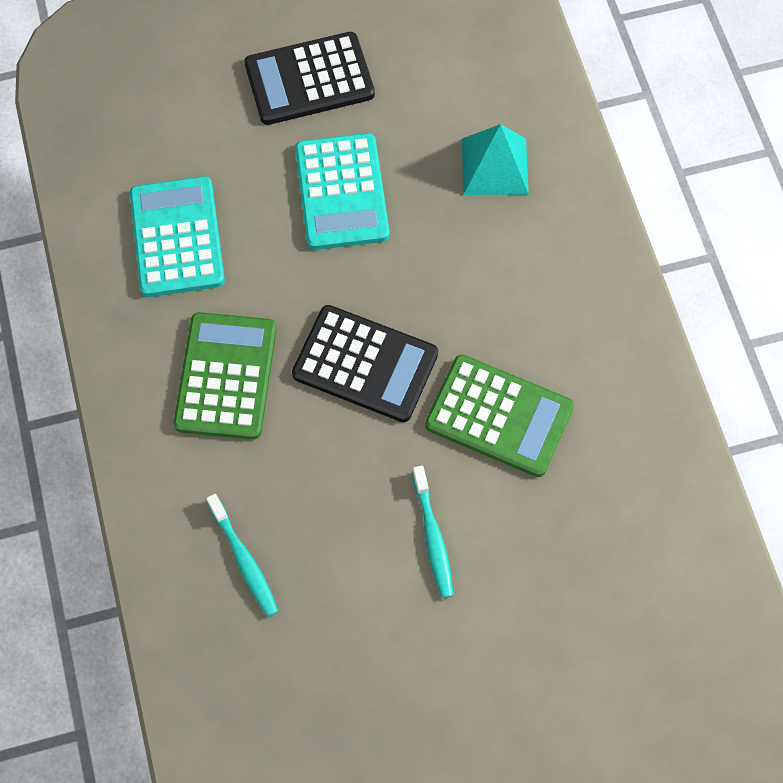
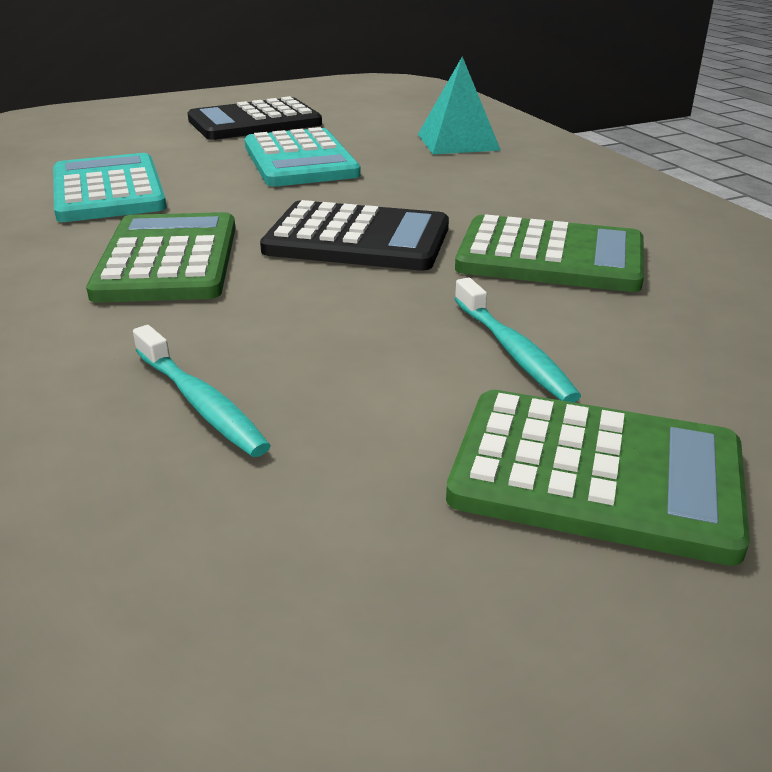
camera: 10 degrees left, 35 degrees down
(438, 658) = (596, 474): none -> green calculator

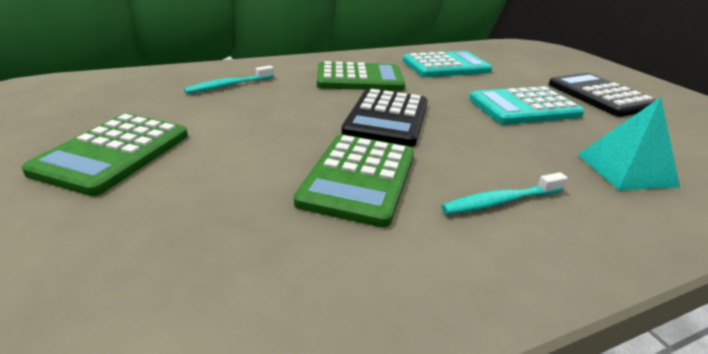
camera: 90 degrees right, 0 degrees up
(513, 351) = (233, 148): turquoise toothbrush -> turquoise toothbrush (500, 201)

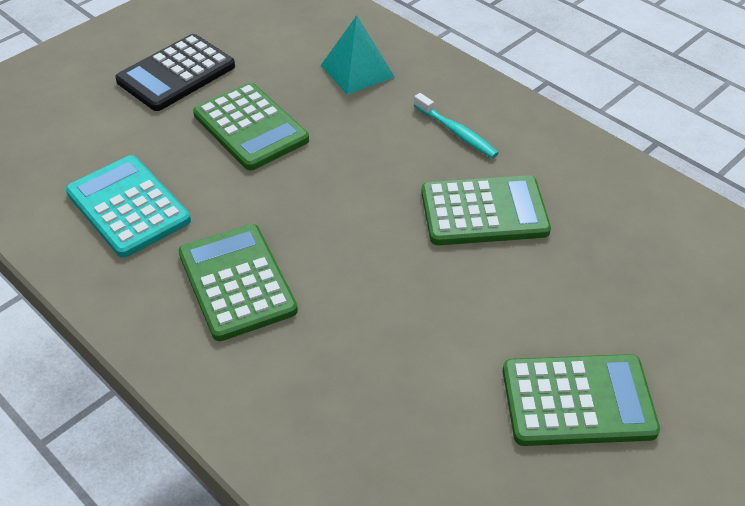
camera: 110 degrees left, 15 degrees up
(228, 85) = (350, 411): turquoise toothbrush -> none
(387, 118) = (351, 224): black calculator -> none
(524, 107) = (251, 127): turquoise calculator -> green calculator

